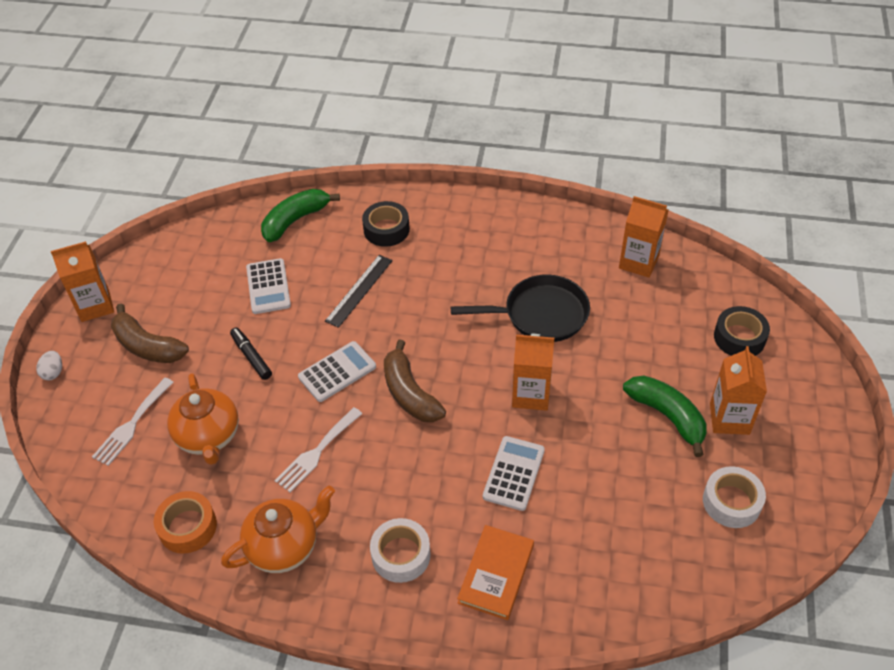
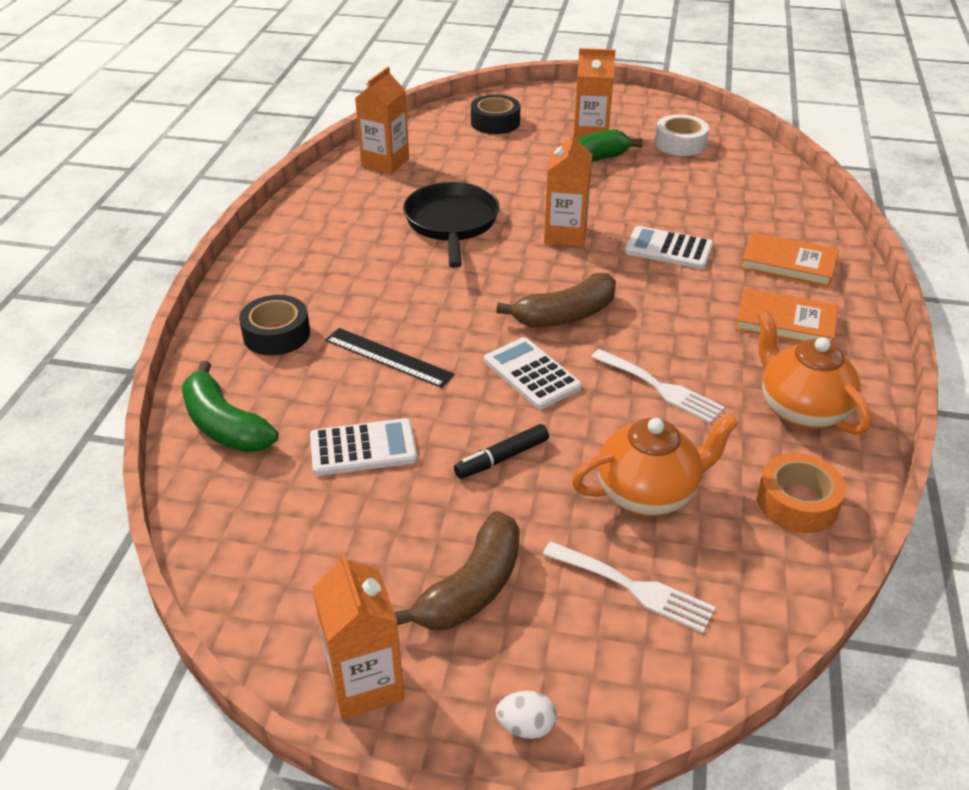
camera: 90 degrees left, 10 degrees down
(401, 555) = (785, 322): white tape -> orange book

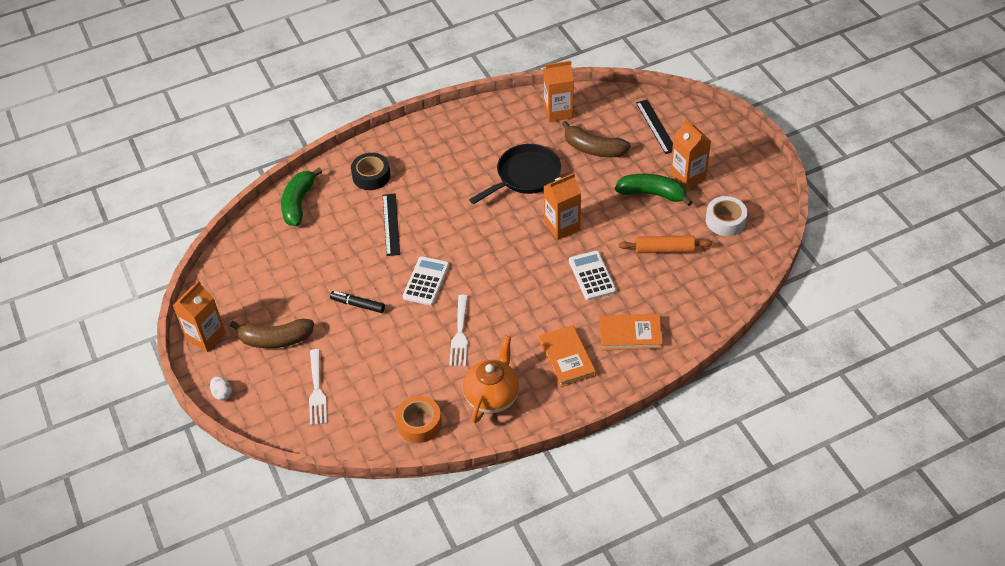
camera: 55 degrees right, 10 degrees up
(363, 448) = (324, 256): white calculator -> none
(495, 122) = (656, 126): black tape -> black ruler
(565, 315) = (486, 267): brown banana -> brown banana (593, 149)
(648, 493) = (379, 367): orange teapot -> none
(680, 191) = (664, 249): none -> orange rolling pin
(788, 263) = (630, 334): orange book -> orange book turned 75 degrees counterclockwise

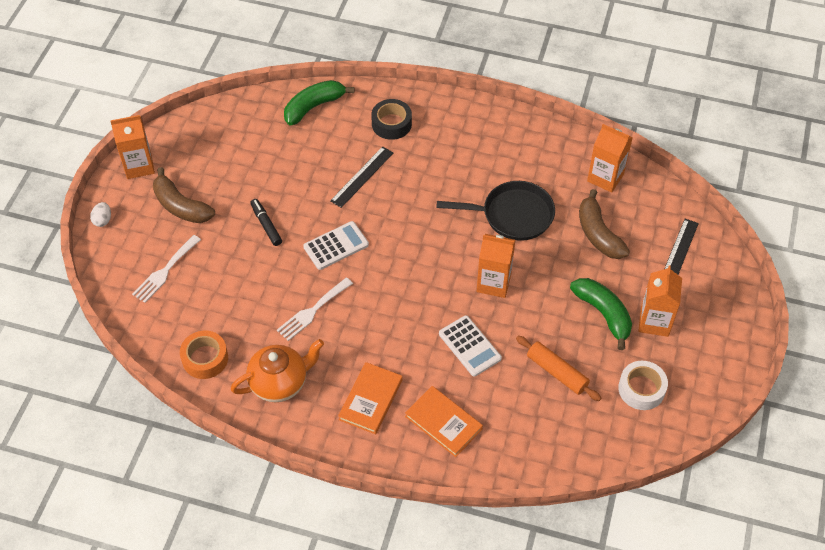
camera: 40 degrees right, 5 degrees up
(592, 276) = (469, 346): white calculator -> white calculator turned 120 degrees clockwise

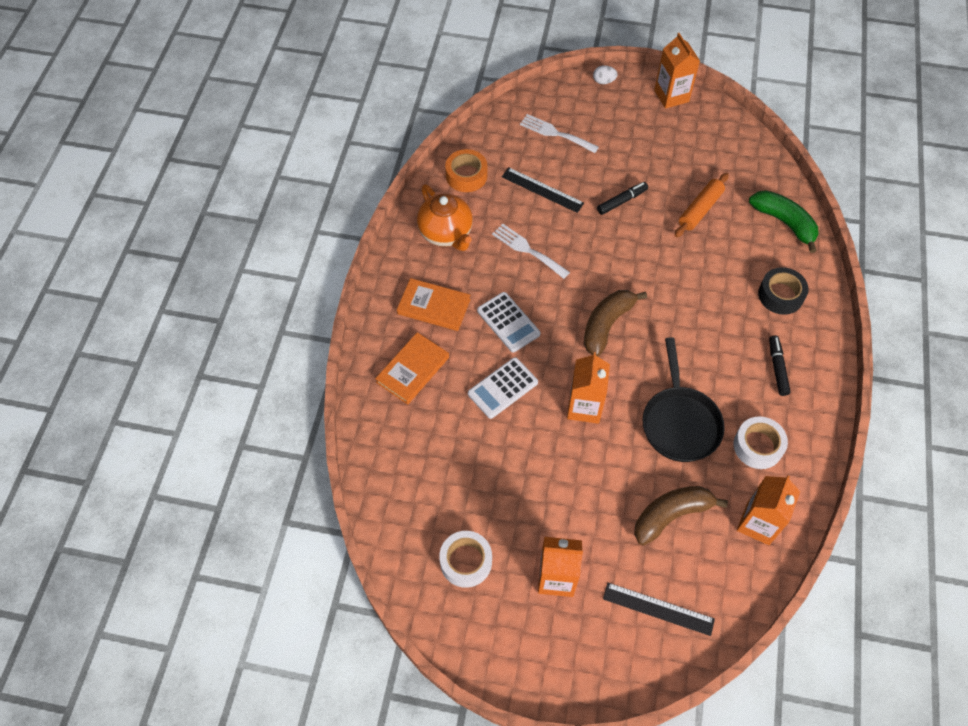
camera: 85 degrees right, 5 degrees up
(181, 206) = (631, 133): brown banana -> brown banana (606, 325)
(336, 246) = (607, 261): white calculator -> white calculator (508, 322)
(362, 176) = (700, 274): black ruler -> black ruler (542, 190)
(465, 139) = (777, 368): none -> black marker
(537, 166) = (758, 446): none -> white tape
(556, 372) = (479, 473): orange rolling pin -> orange rolling pin (700, 209)
(603, 314) = (560, 521): green banana -> none

